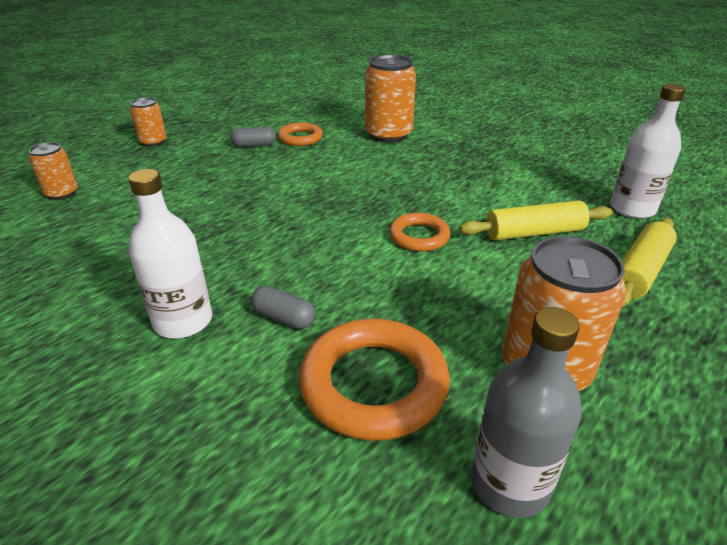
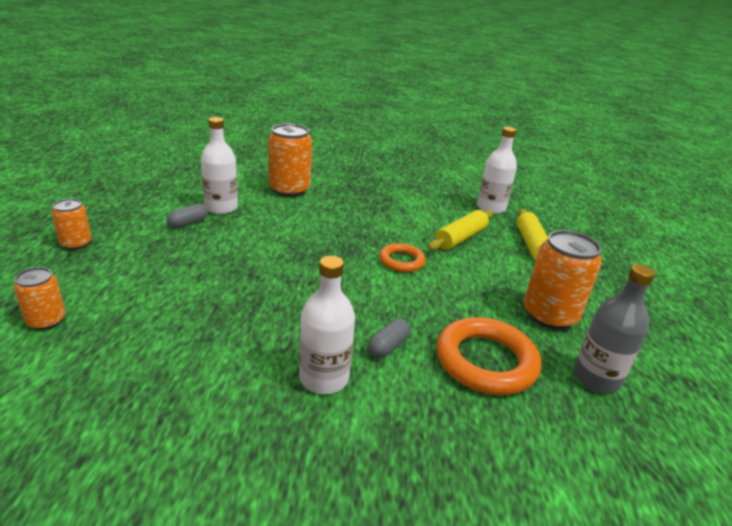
camera: 40 degrees left, 5 degrees down
(284, 318) = (388, 346): grey capsule -> grey capsule turned 45 degrees counterclockwise
(300, 138) = (221, 207): orange ring -> white bottle

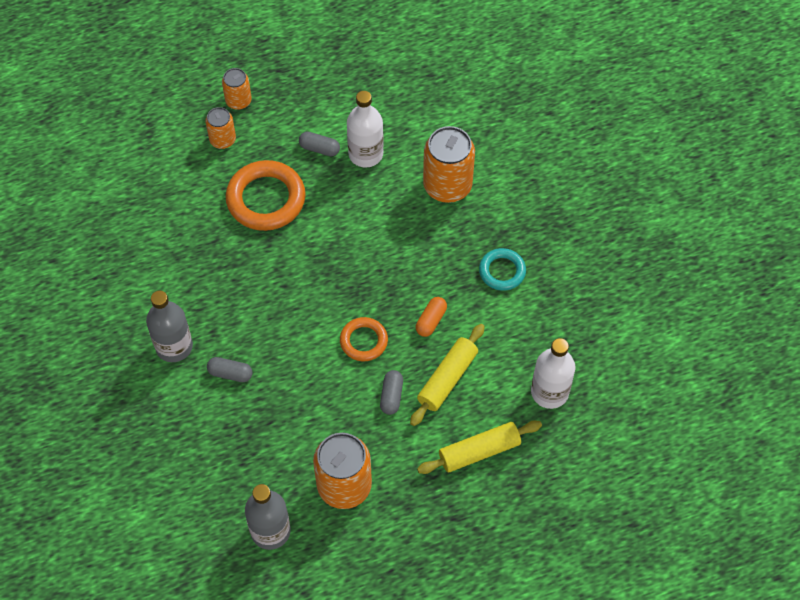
camera: 70 degrees right, 30 degrees up
(46, 321) = (144, 158): orange can -> orange can (222, 140)
(324, 378) = (174, 346): white bottle -> grey bottle
(381, 194) = (502, 271): none -> turquoise ring
(403, 229) = (431, 320): none -> orange capsule
(460, 238) = (447, 379): yellow rolling pin -> yellow rolling pin turned 75 degrees counterclockwise
(464, 265) = (391, 396): none -> grey capsule
(486, 361) = (248, 446): orange ring -> orange ring (266, 199)

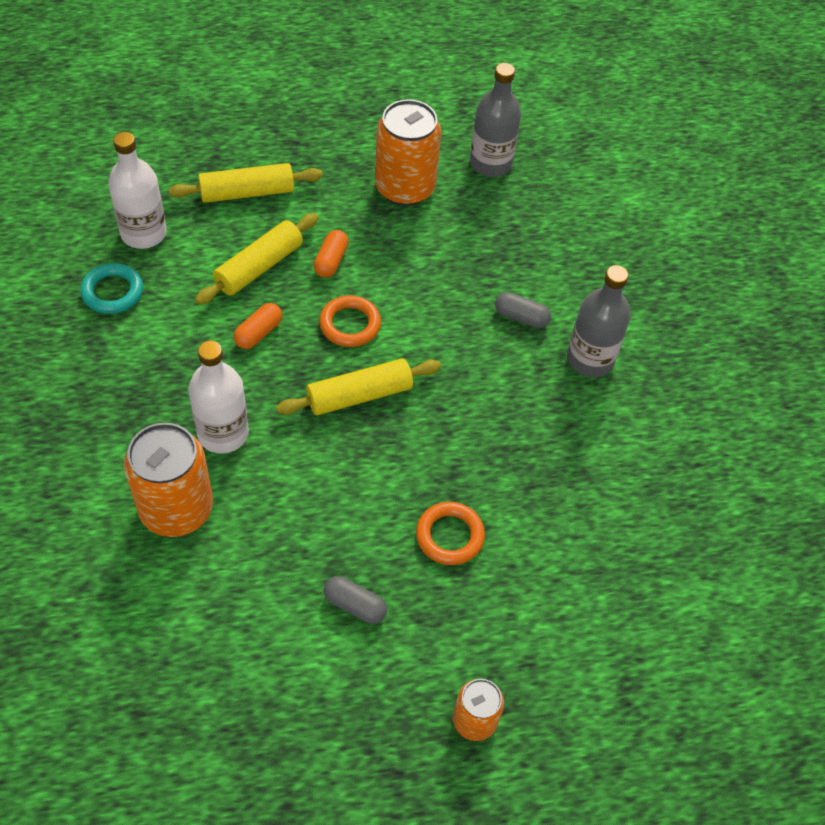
camera: 175 degrees left, 5 degrees down
(222, 140) = (506, 649): orange can -> none
(266, 199) = (449, 536): orange ring -> orange ring, size x0.57
(344, 285) = (359, 395): none -> yellow rolling pin
(365, 154) = (285, 583): white bottle -> white bottle (223, 433)
(391, 396) = (331, 261): grey capsule -> orange capsule
(502, 271) = (144, 376): turquoise ring -> turquoise ring (112, 292)

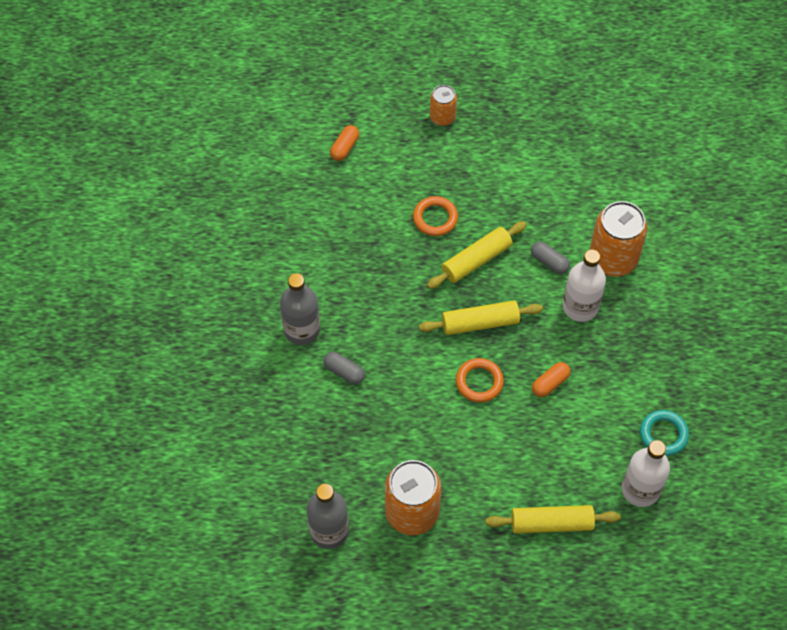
camera: 165 degrees left, 5 degrees up
(259, 267) = (546, 444): yellow rolling pin -> yellow rolling pin (476, 260)
(331, 261) = (486, 442): orange capsule -> orange capsule (344, 148)
(355, 605) = (503, 185): grey capsule -> grey capsule (549, 262)

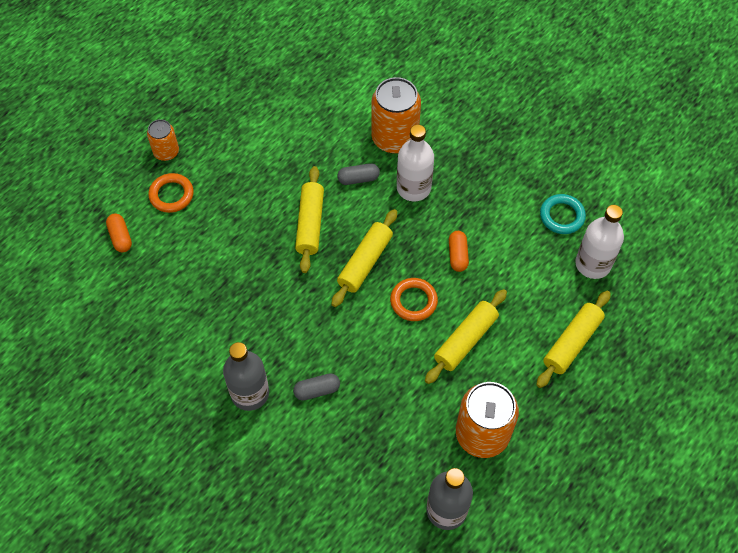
camera: 50 degrees left, 0 degrees up
(435, 218) = (247, 223): orange ring -> orange ring (171, 195)
(480, 443) = (465, 340): none -> yellow rolling pin

